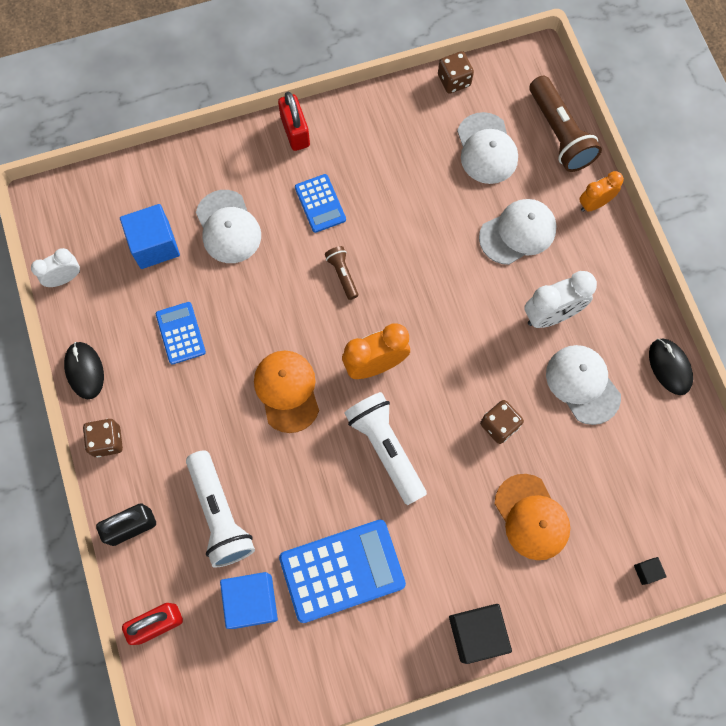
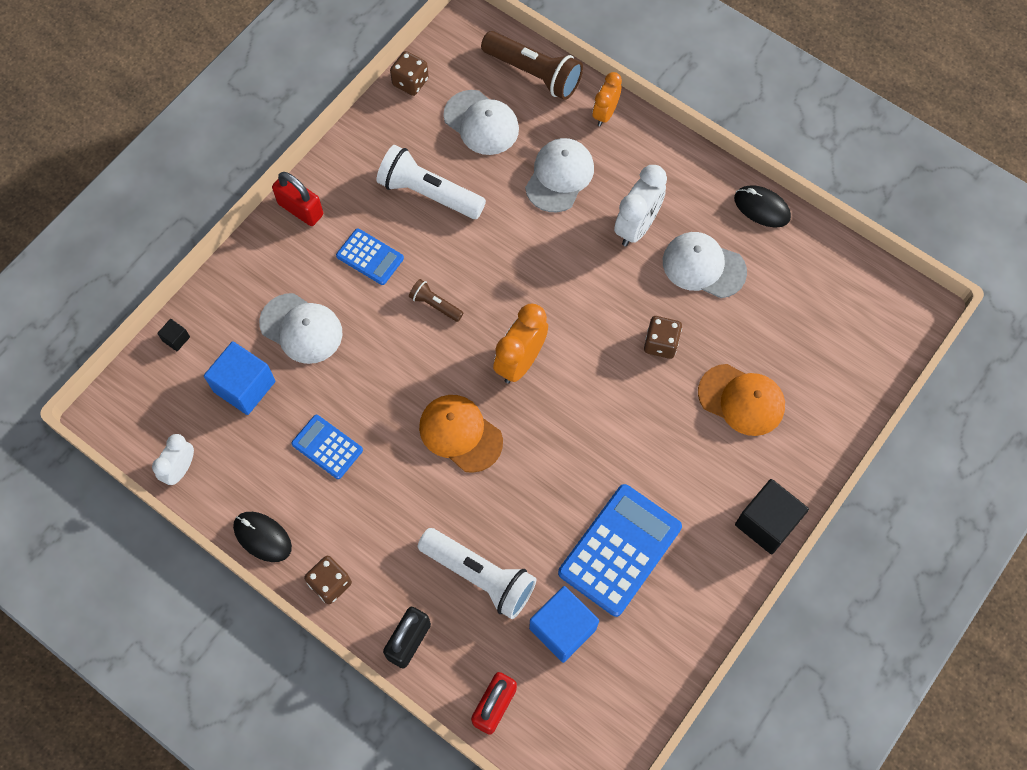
camera: 35 degrees left, 5 degrees down
(386, 448) = (581, 425): white flashlight -> white flashlight (429, 193)
(646, 571) = (862, 381): black cube -> black cube (176, 339)

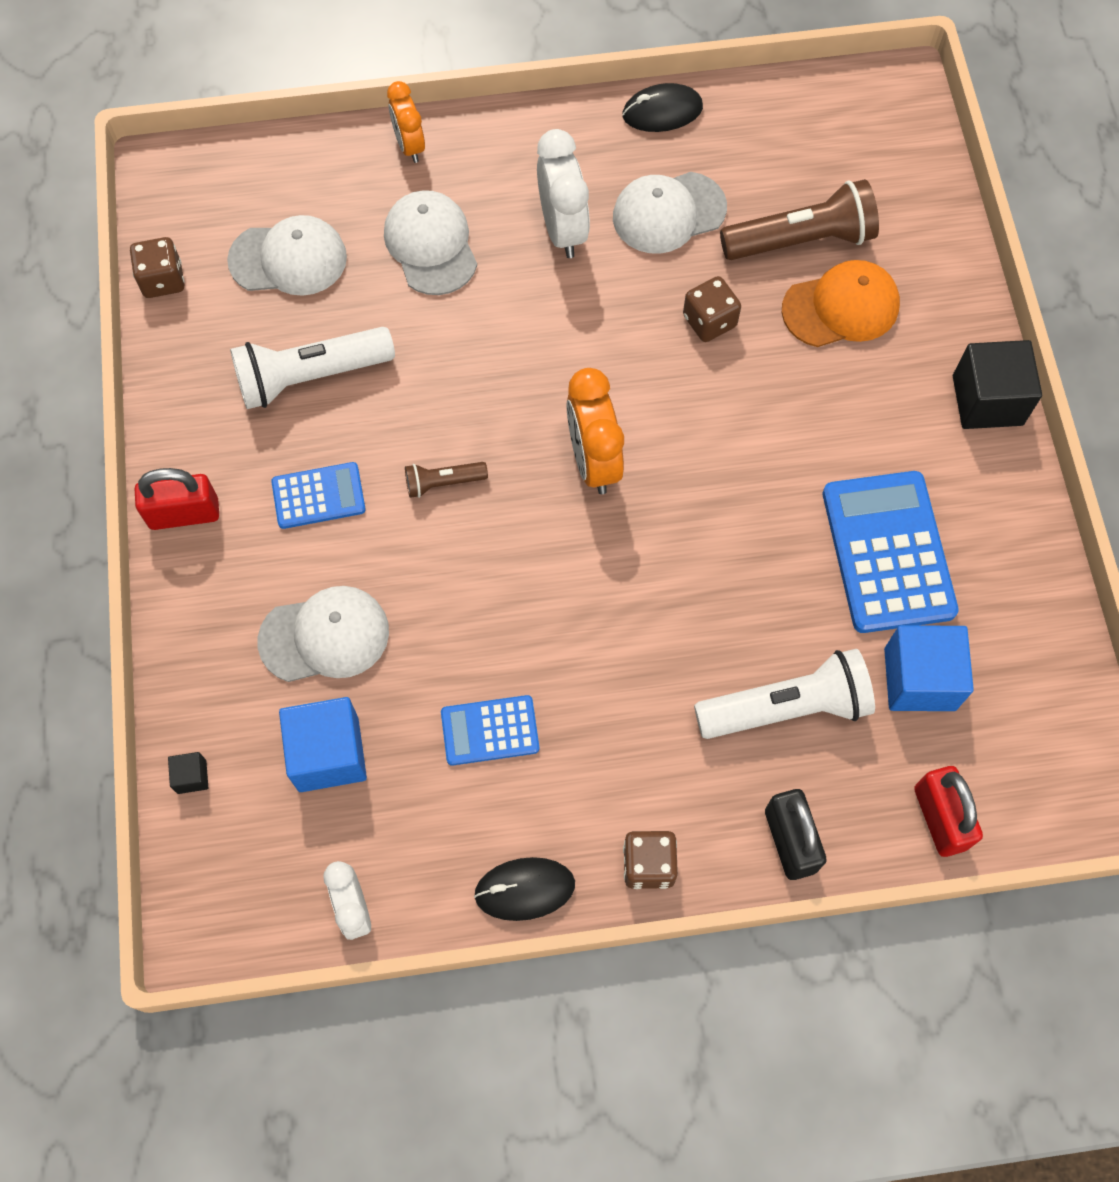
camera: 45 degrees left, 0 degrees up
(460, 434) = (612, 587): orange cap -> none
(533, 74) = (290, 165): brown flashlight -> brown flashlight (801, 240)

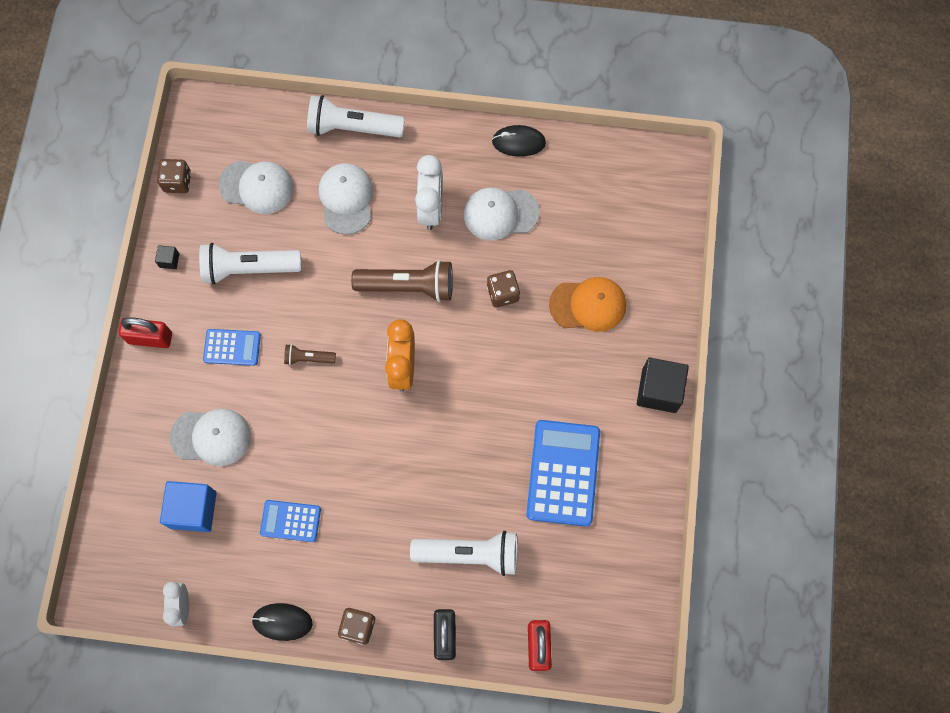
camera: 15 degrees right, 5 degrees up
(192, 776) = (112, 502): black cube -> black cube (169, 260)
(409, 146) = (352, 127): orange clock -> white flashlight
(801, 240) = (578, 253): brown flashlight -> brown flashlight (408, 286)
(919, 679) = (555, 558): blue cube -> none

